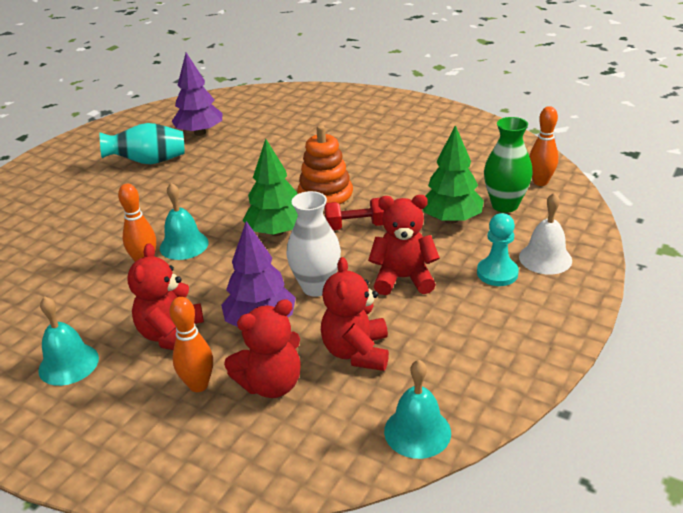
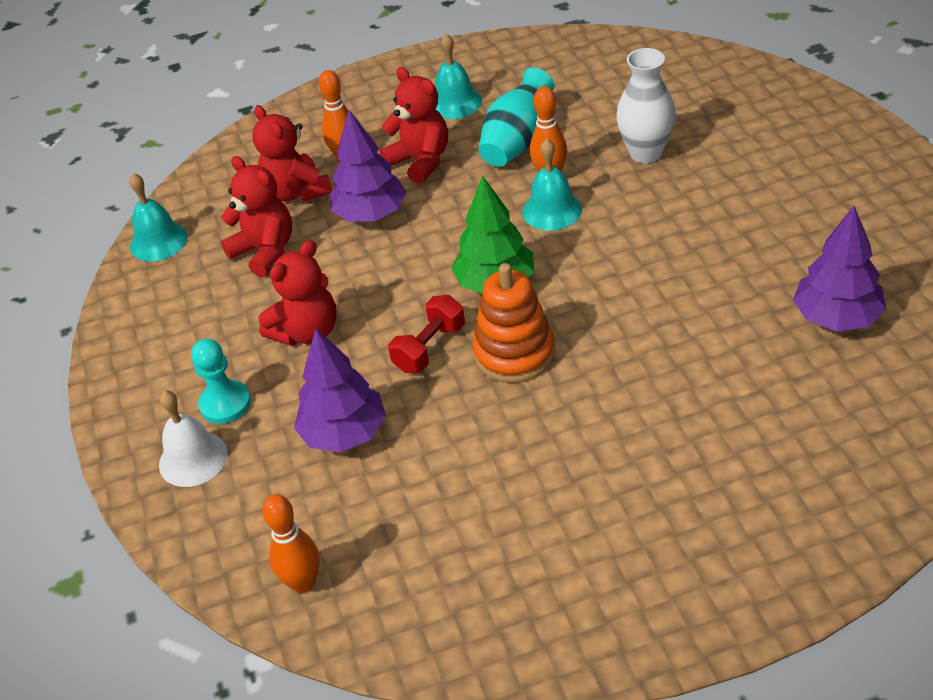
camera: 135 degrees right, 10 degrees up
(149, 162) = (788, 242): turquoise vase -> turquoise vase (517, 142)
(271, 384) = (297, 192): red teddy bear -> red teddy bear turned 45 degrees counterclockwise
(316, 287) = (372, 268): white vase -> white vase (645, 153)
(451, 219) = (344, 433): green tree -> purple tree
(504, 205) = (307, 503): green vase -> none

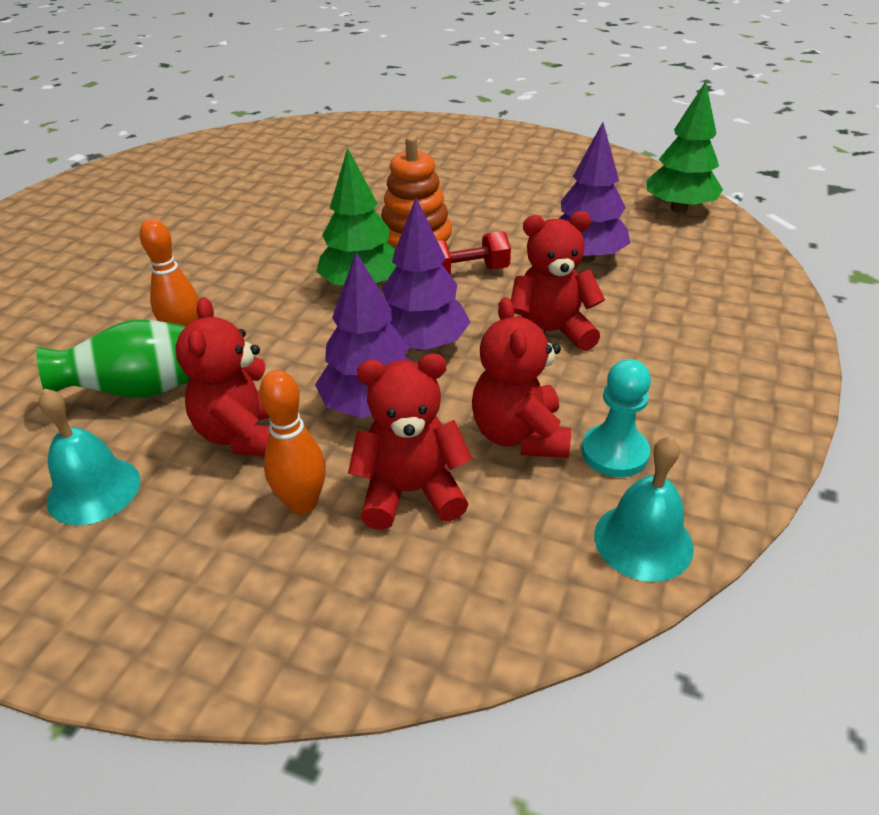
camera: 145 degrees left, 5 degrees down
(193, 459) = (722, 296): white bell -> none
(225, 404) = (669, 318): turquoise pawn -> turquoise pawn (614, 453)
(297, 192) = (411, 492): red teddy bear -> red teddy bear turned 105 degrees counterclockwise
(303, 582) = (678, 208): orange bowling pin -> green tree
(517, 142) = (143, 390): turquoise vase -> green vase
(552, 210) = (236, 311): turquoise bell -> none
(645, 153) = (96, 310): white vase -> none
(836, 318) = (227, 173): purple tree -> purple tree (422, 344)

